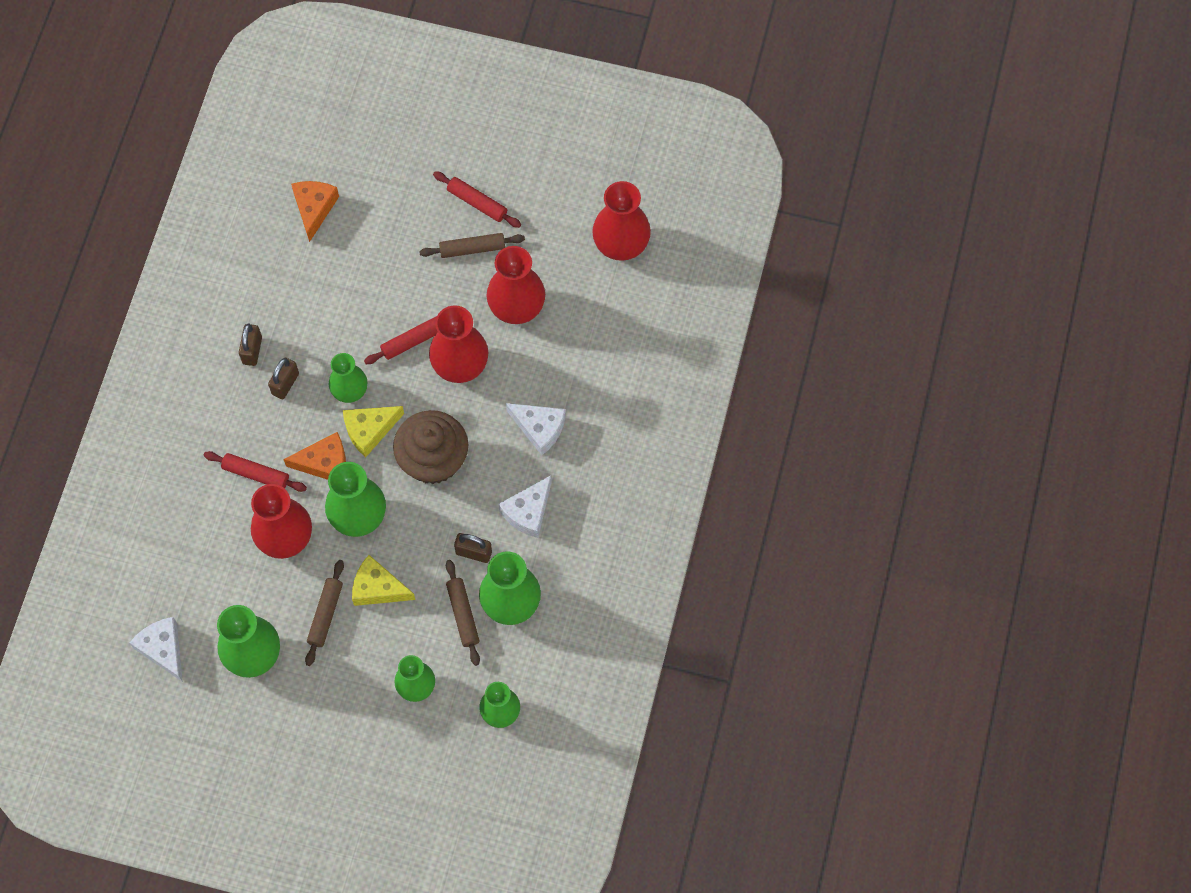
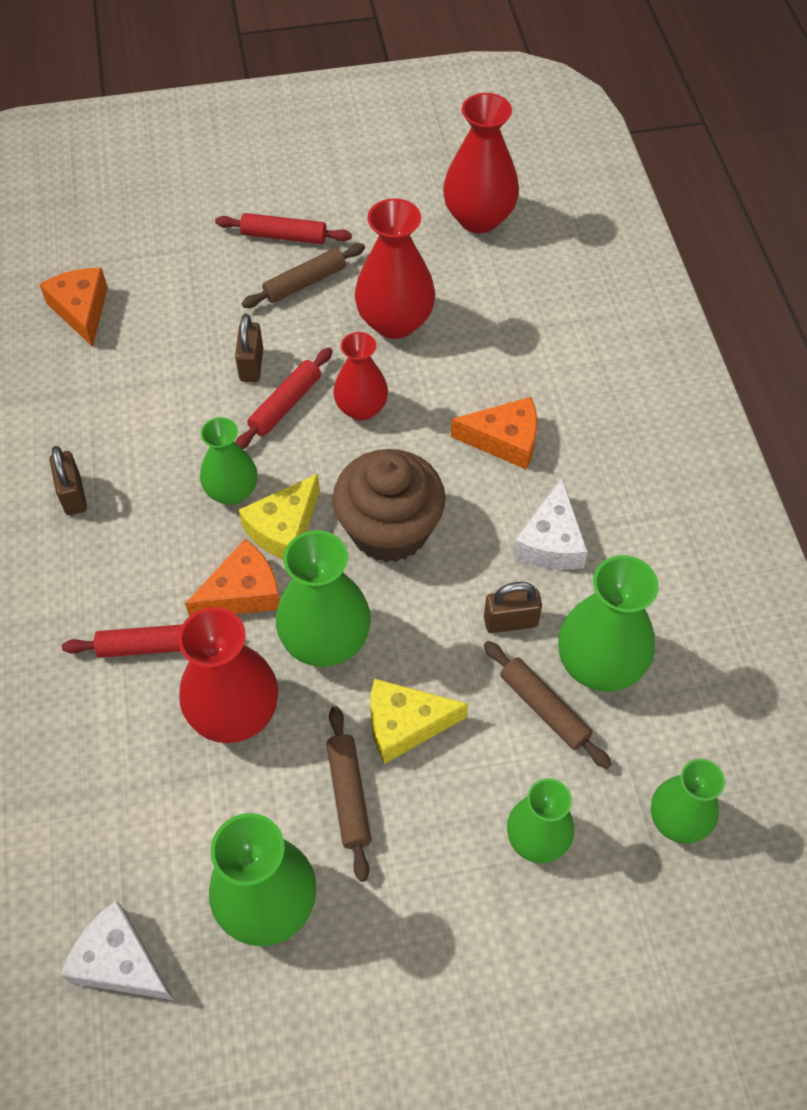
camera: 25 degrees left, 10 degrees down
(285, 384) = (139, 517): brown padlock -> brown padlock (251, 365)
(460, 365) = (361, 408): red vase -> red vase, size x0.65
(539, 428) = (504, 440): white cheese -> orange cheese

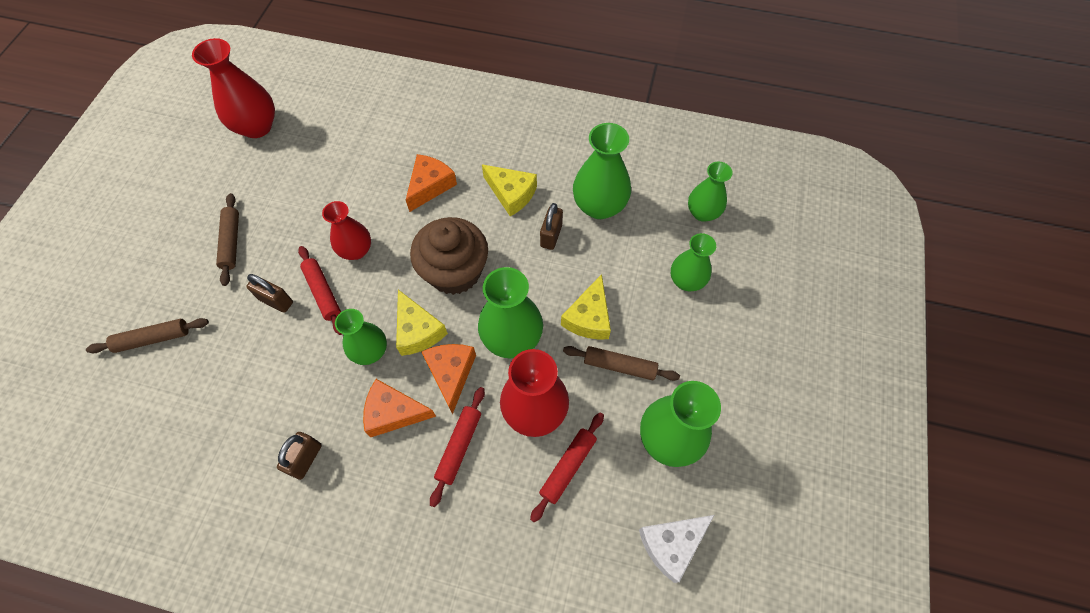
camera: 65 degrees left, 5 degrees up
(73, 495) = (306, 459): brown padlock -> brown padlock turned 75 degrees counterclockwise
(81, 310) = (141, 397): orange cheese -> orange cheese (394, 412)
(284, 236) = (181, 239): red rolling pin -> red rolling pin (568, 467)
(395, 322) = (303, 205): red vase -> none
(544, 708) = (612, 243): brown rolling pin -> brown rolling pin (153, 339)
(551, 541) = (511, 194): white cheese -> yellow cheese

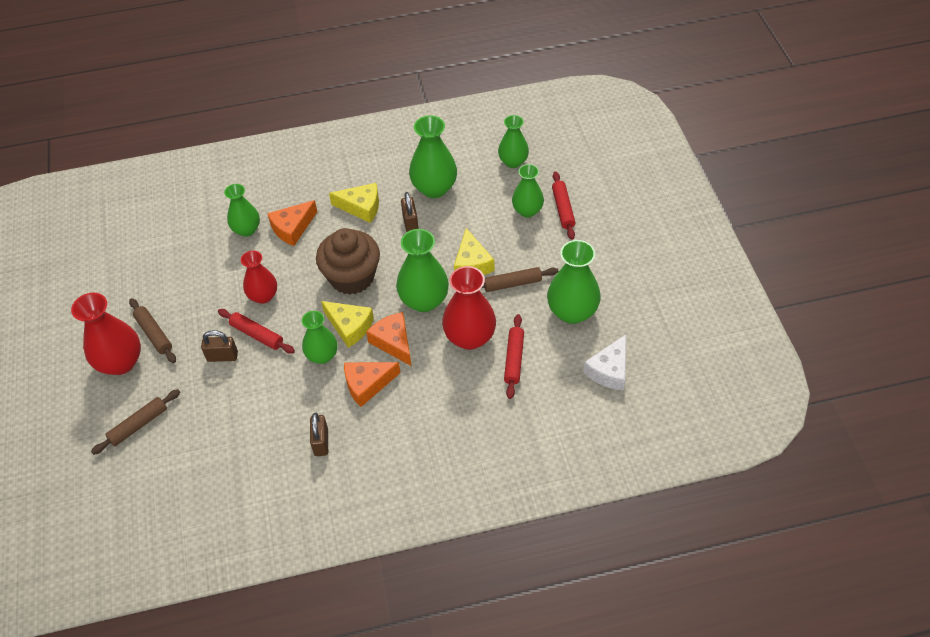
camera: 25 degrees left, 10 degrees down
(257, 127) = (112, 245): red vase -> red vase (121, 362)
(386, 167) = (246, 229): none -> green vase
(430, 186) = (292, 228): orange cheese -> orange cheese turned 135 degrees counterclockwise
(459, 446) = (429, 383): red rolling pin -> red rolling pin (563, 209)

